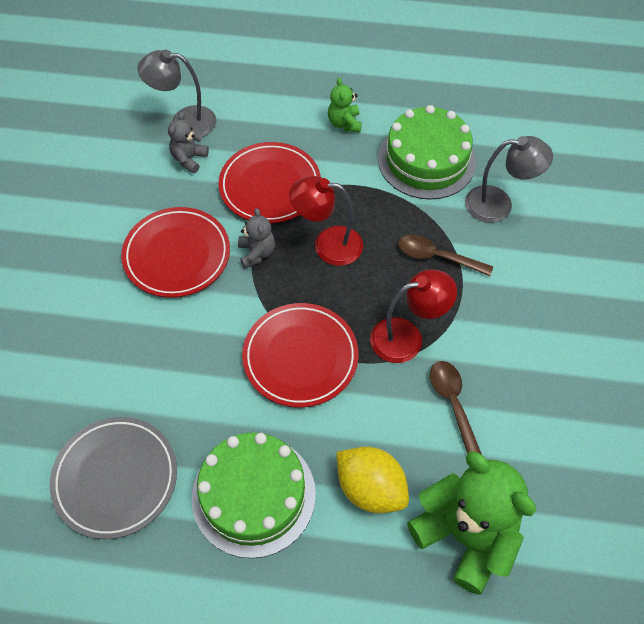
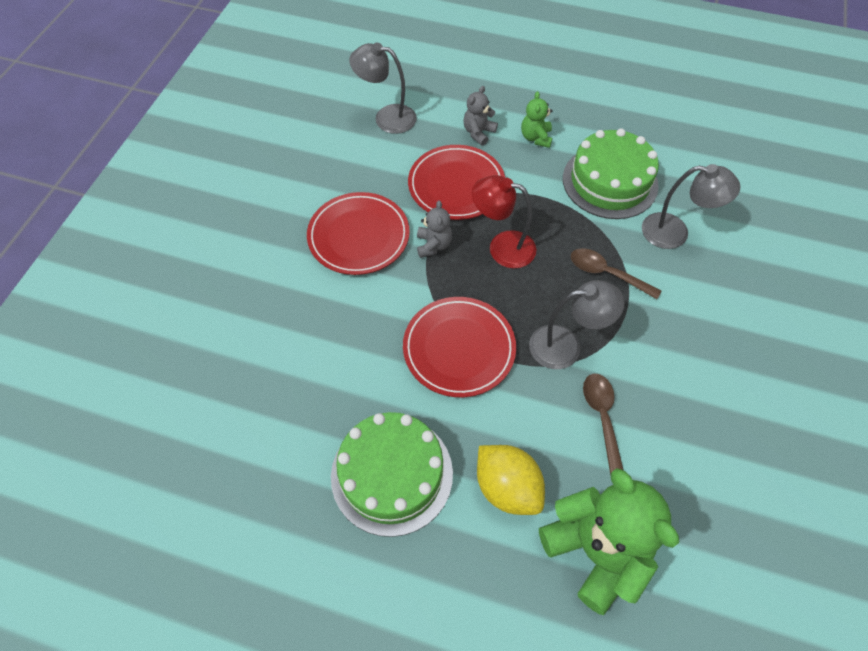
camera: 10 degrees right, 0 degrees up
(115, 478) = (264, 435): grey plate -> none
(189, 159) = (385, 151): grey teddy bear -> grey teddy bear (478, 133)
(407, 337) = (566, 346): red lamp -> grey lamp

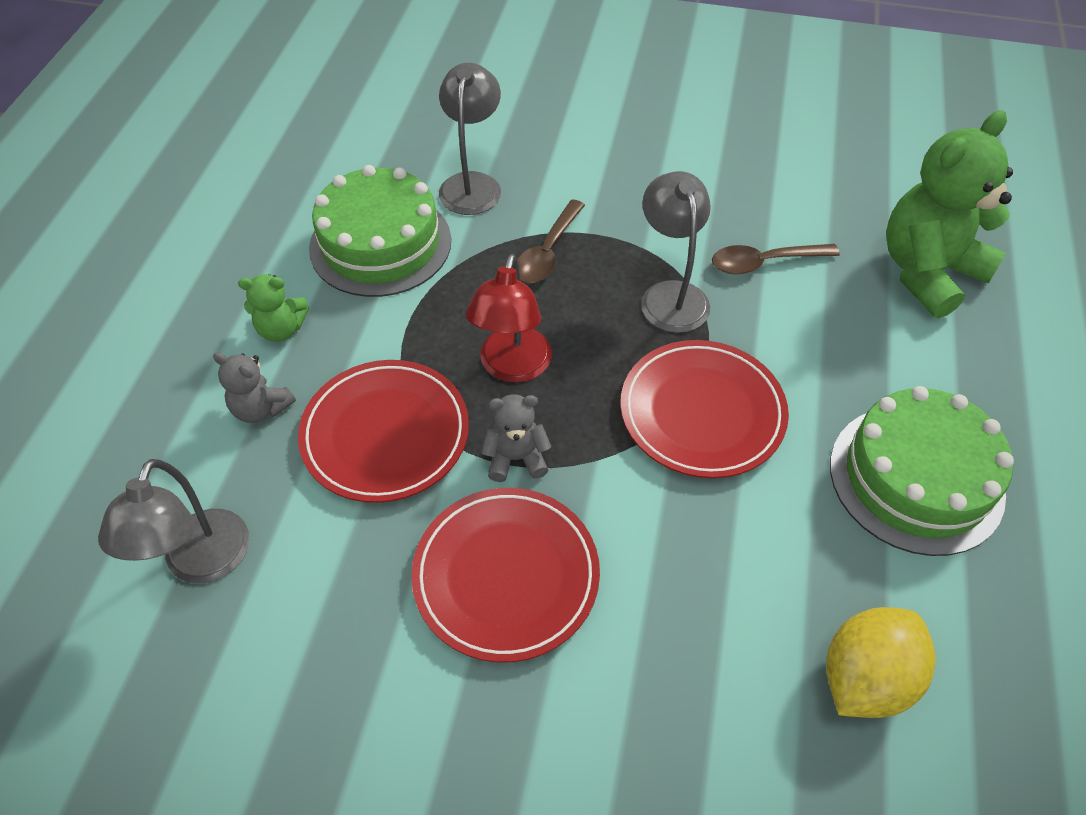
camera: 95 degrees left, 5 degrees down
(507, 487) = (886, 352): yellow lemon -> yellow lemon (865, 677)

